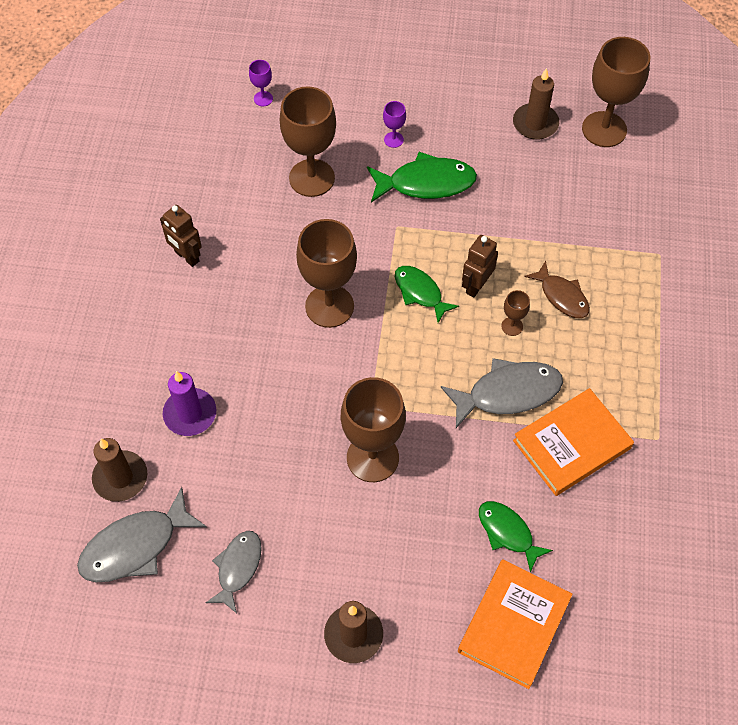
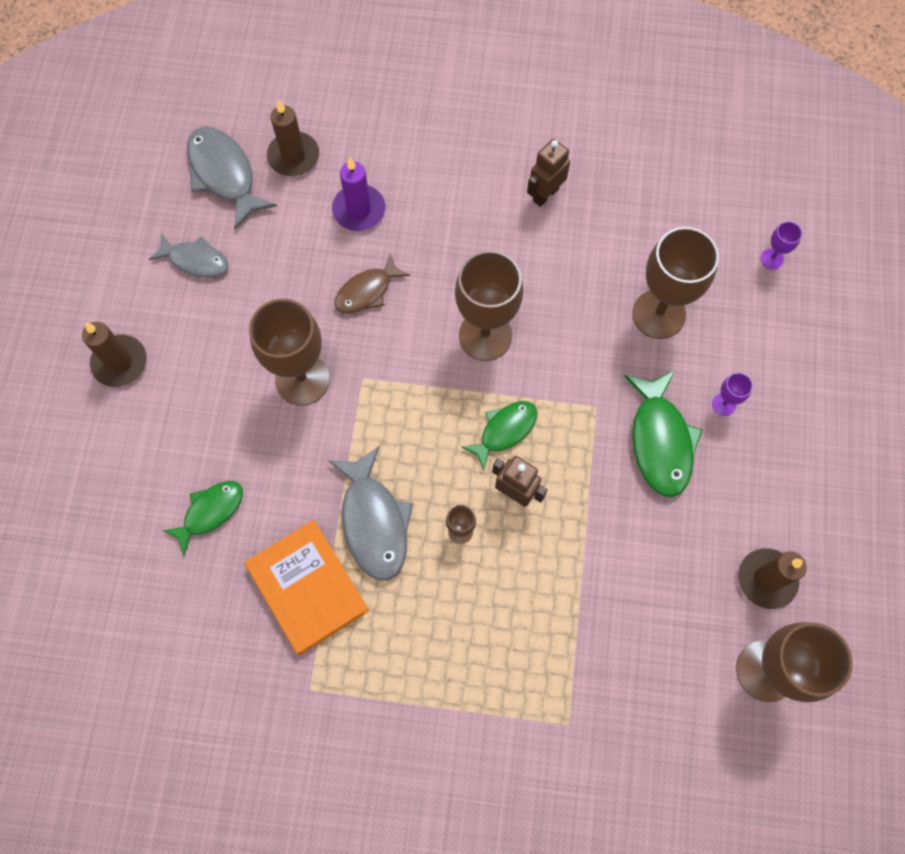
camera: 90 degrees right, 10 degrees up
(514, 625) = (112, 512): orange book -> none
(562, 296) = (502, 592): brown fish -> brown fish (367, 291)

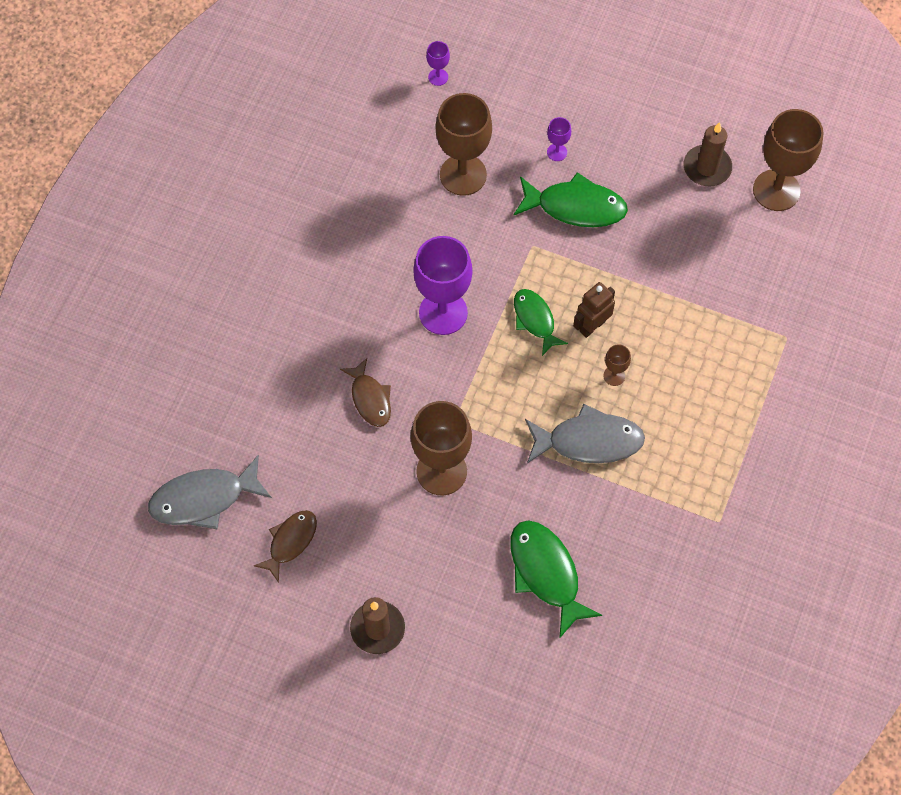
camera: 75 degrees left, 5 degrees down
(196, 260) = (290, 542): grey fish -> brown fish
(210, 512) = (546, 573): green fish -> green fish, size x1.56
(293, 156) = (205, 432): brown candle -> none
(307, 588) = (633, 506): orange book -> none
(359, 210) = (283, 387): purple candle -> none
(485, 336) = (443, 313): brown goblet -> purple goblet
(545, 194) = (319, 229): brown robot -> none

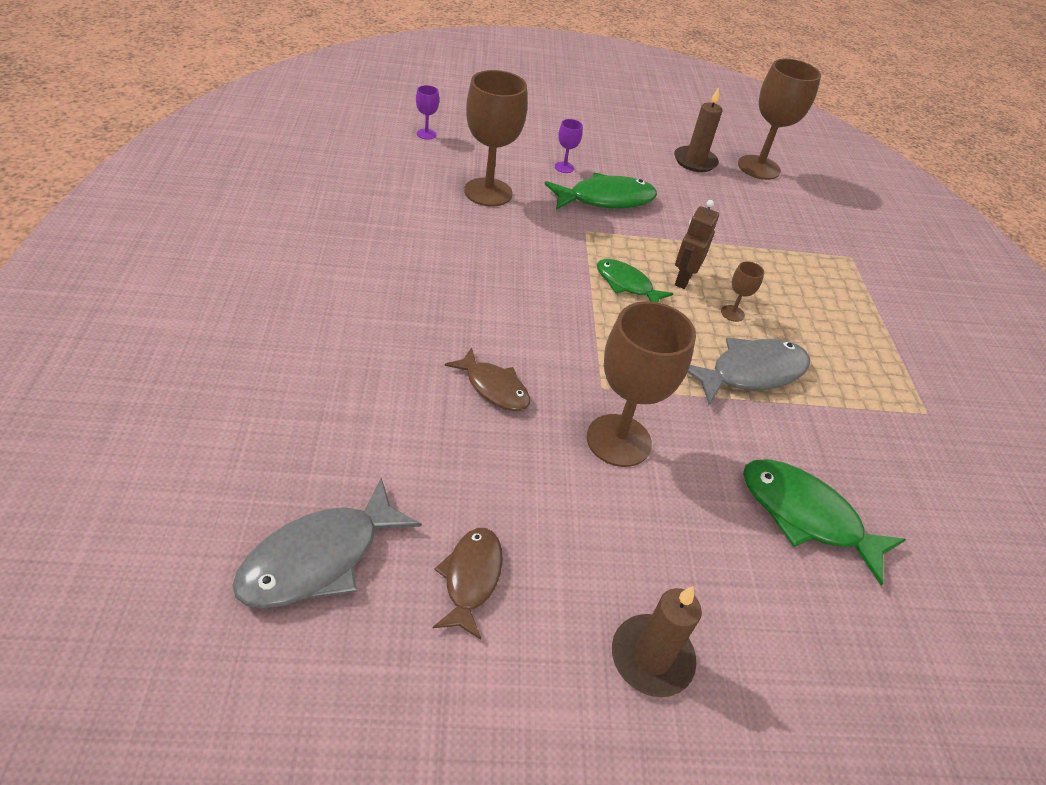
camera: 30 degrees left, 20 degrees down
(443, 313) = (531, 295): purple goblet -> none

